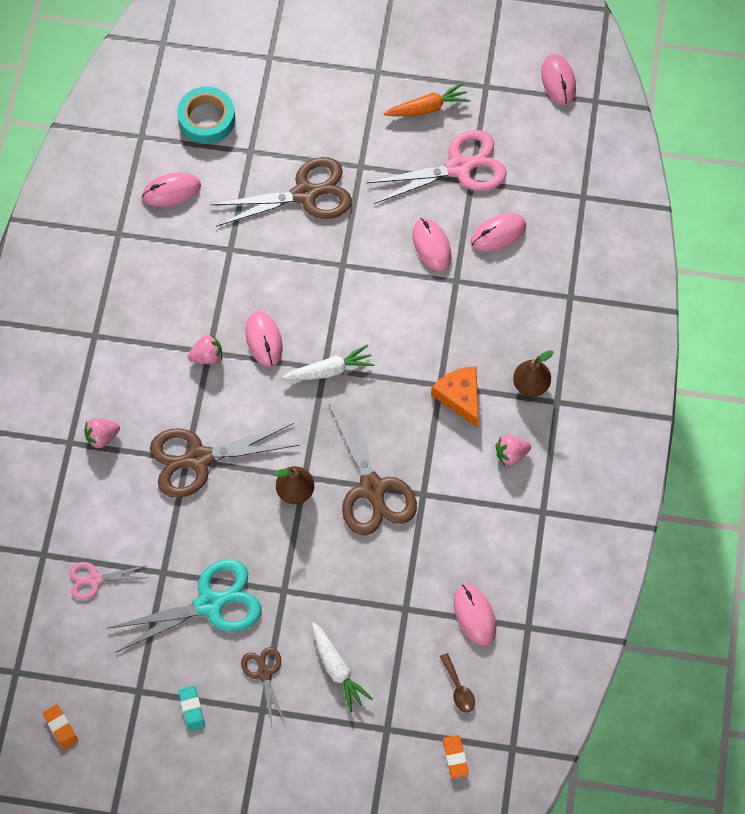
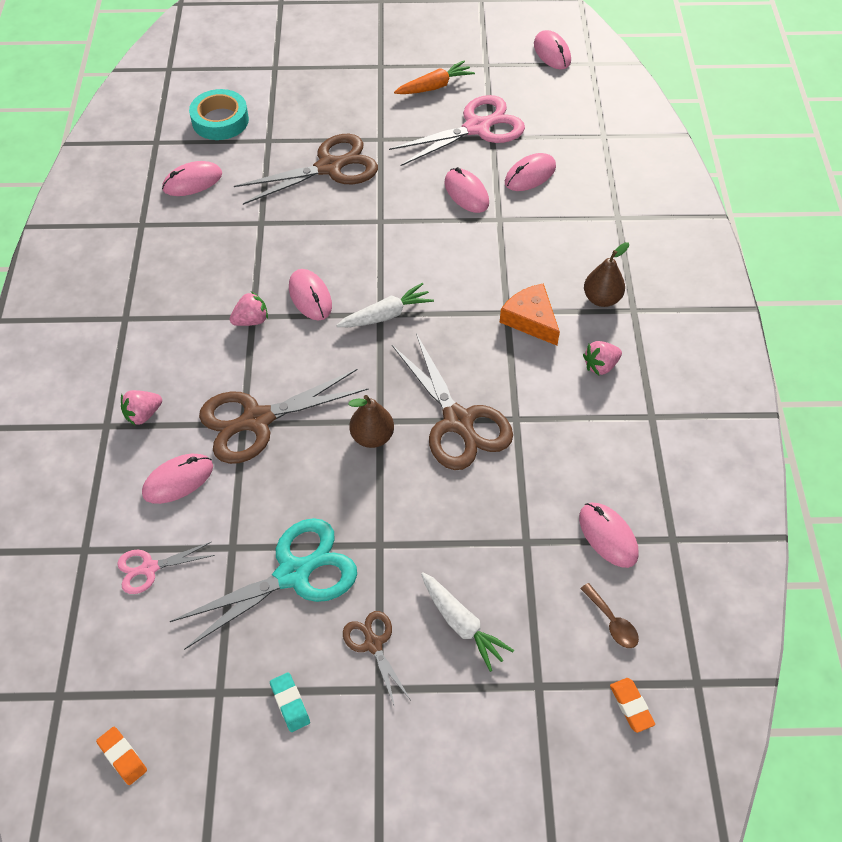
camera: 10 degrees left, 10 degrees down
(125, 504) = (178, 480): none -> pink mouse

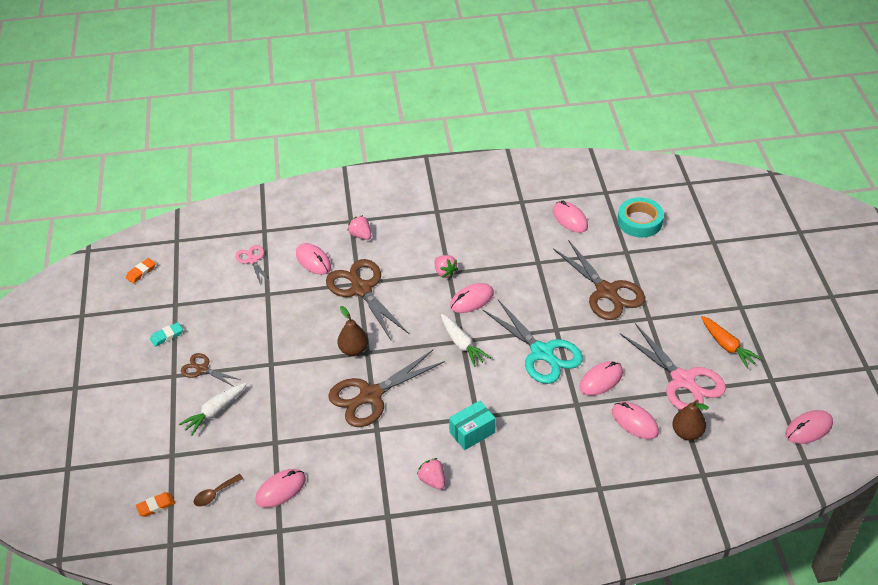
camera: 85 degrees right, 10 degrees down
(293, 574) = (249, 325): turquoise scissors -> turquoise scissors (542, 353)
(373, 644) = (202, 369): brown scissors -> brown scissors turned 120 degrees counterclockwise
(530, 319) = (472, 432): orange cheese -> turquoise box
(601, 298) = (502, 479): brown pear -> brown pear (687, 433)

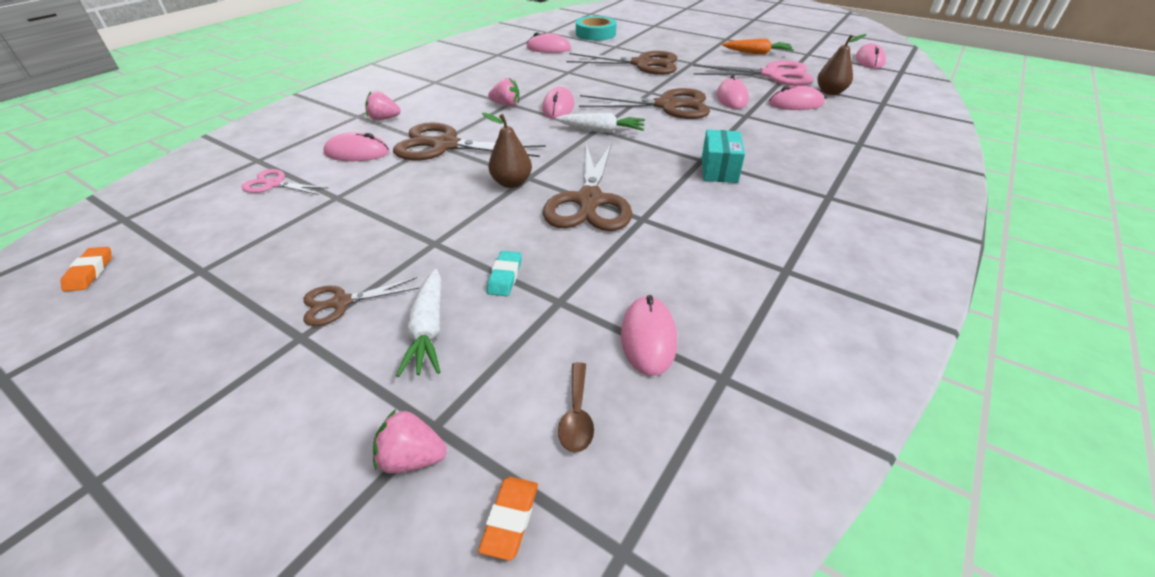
camera: 50 degrees left, 5 degrees down
(167, 336) = (228, 306): turquoise eraser -> turquoise eraser (505, 276)
(432, 480) = (760, 217): pink strawberry -> pink strawberry (412, 458)
(542, 353) = (667, 106): turquoise scissors -> brown scissors

